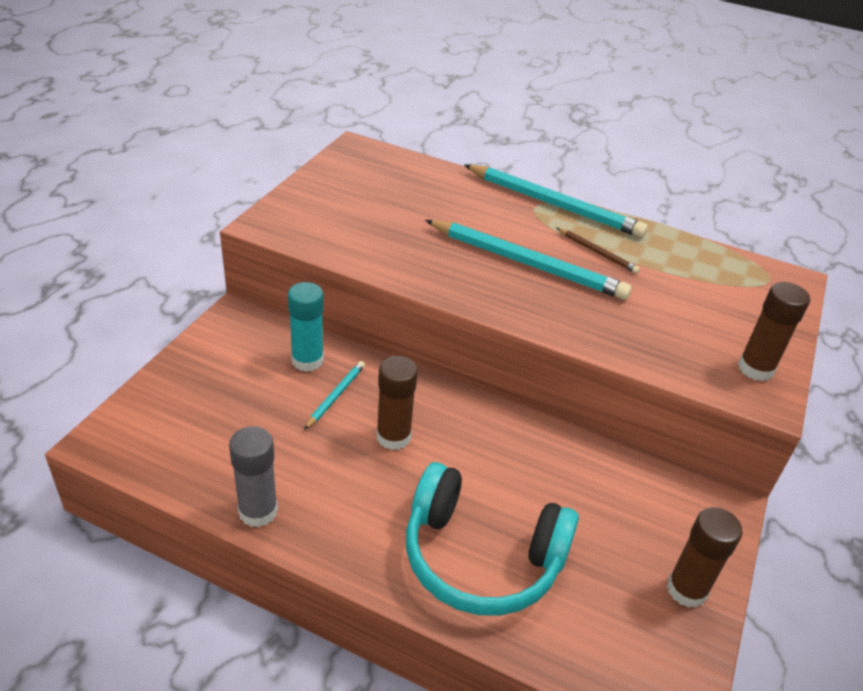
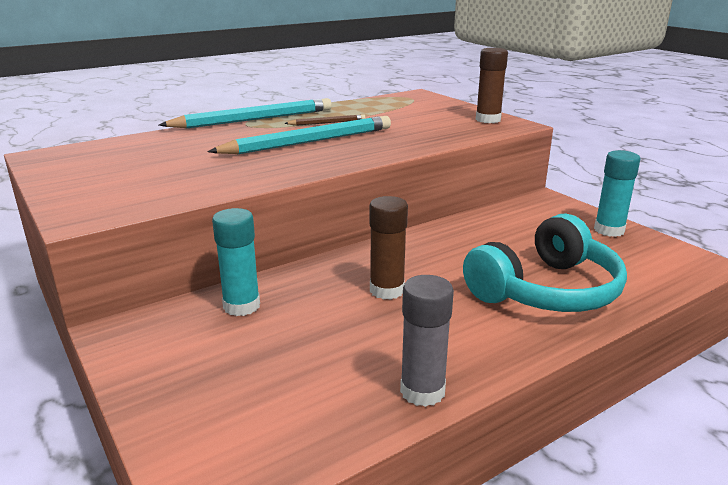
camera: 55 degrees left, 15 degrees down
(335, 396) = (307, 304): turquoise pencil -> none
(686, 589) = (609, 230): brown glue stick -> turquoise glue stick

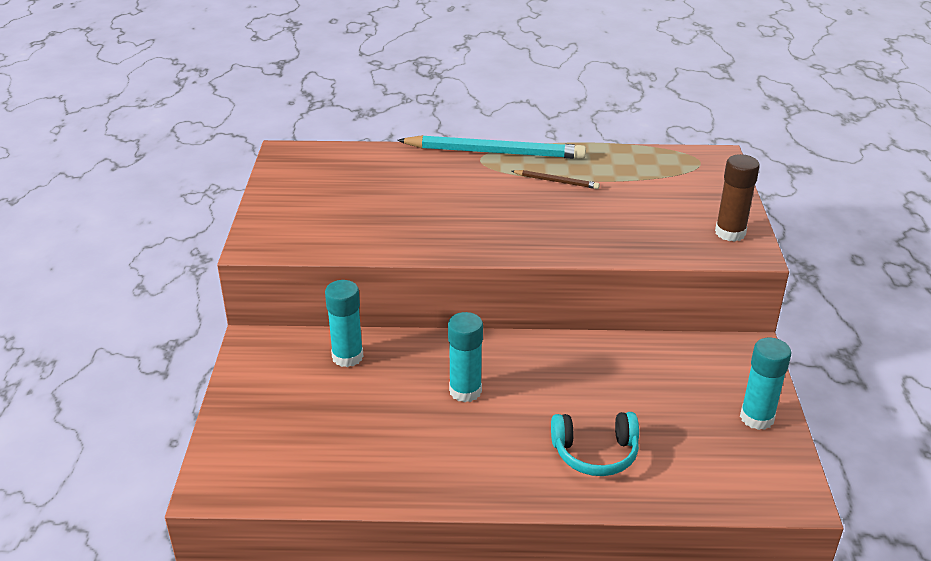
camera: 35 degrees right, 10 degrees up
(309, 142) = (506, 208): turquoise pencil -> none
(387, 290) = (465, 391): brown glue stick -> turquoise glue stick
(422, 391) = (393, 488): grey glue stick -> none
(546, 290) = (595, 453): turquoise headphones -> turquoise headphones, size x0.61

